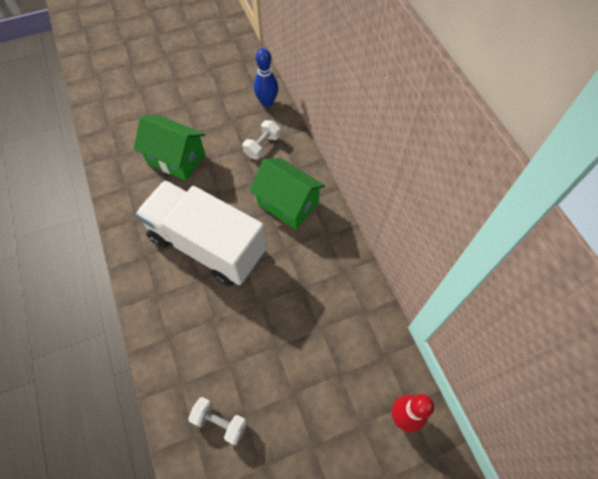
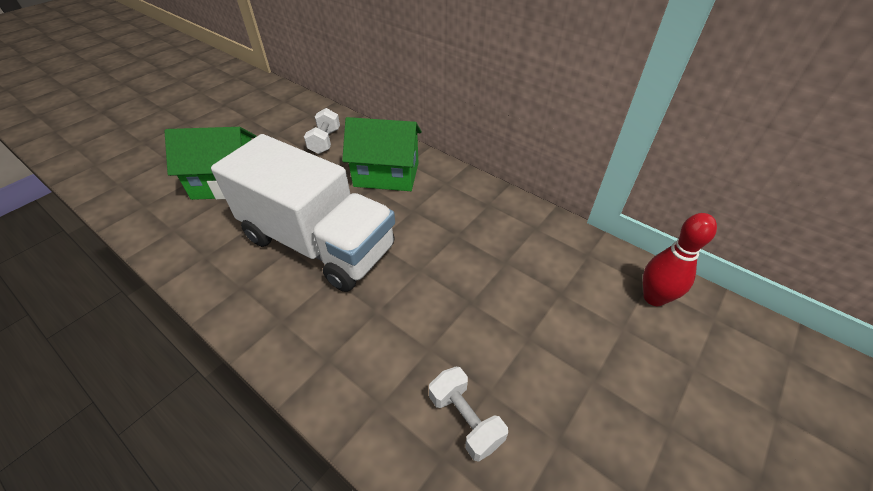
camera: 30 degrees left, 15 degrees down
(207, 245) = (318, 243): white truck -> white truck turned 150 degrees counterclockwise
(220, 422) = (465, 419): white dumbbell -> white dumbbell turned 60 degrees clockwise
(267, 102) = (306, 109): blue bowling pin -> none

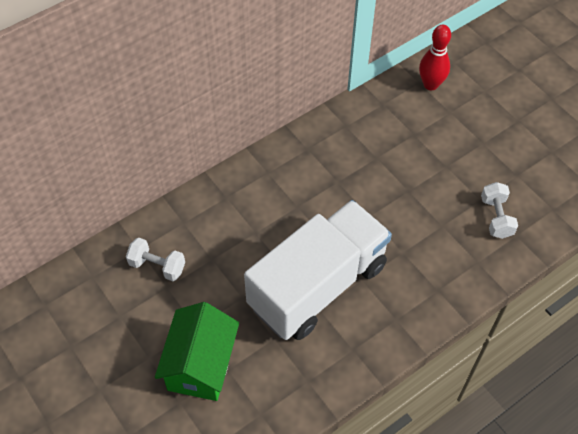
camera: 75 degrees left, 10 degrees up
(386, 174) = (238, 218): green house -> none
(465, 419) = (496, 217): white dumbbell -> white dumbbell turned 75 degrees counterclockwise

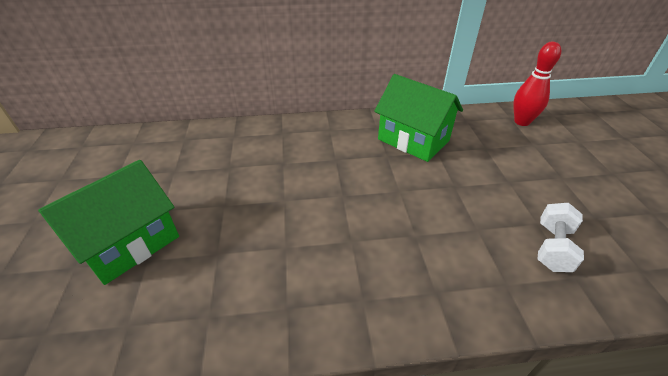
camera: 30 degrees right, 15 degrees down
(157, 266) = (183, 155): white dumbbell -> none
(318, 286) = (302, 226): white truck -> none
(350, 152) = (413, 140): none -> green house

